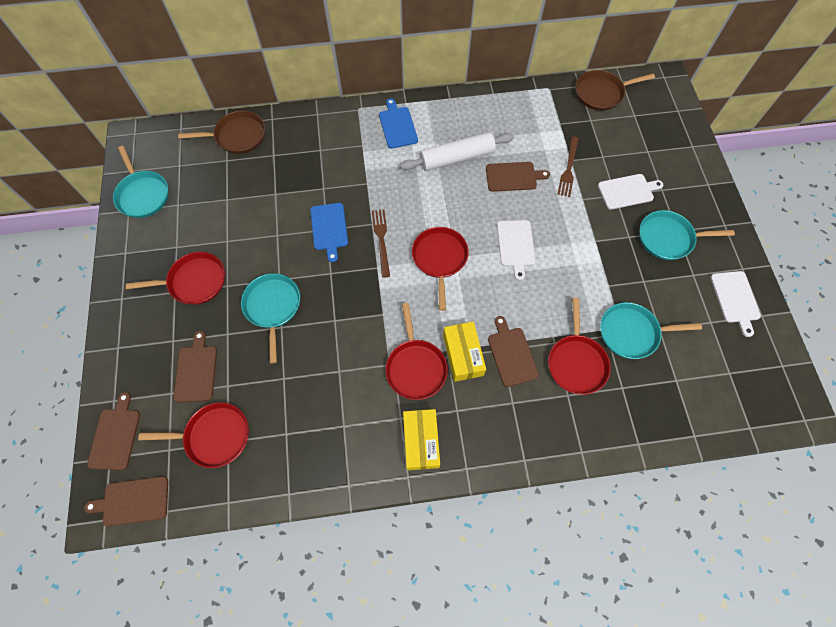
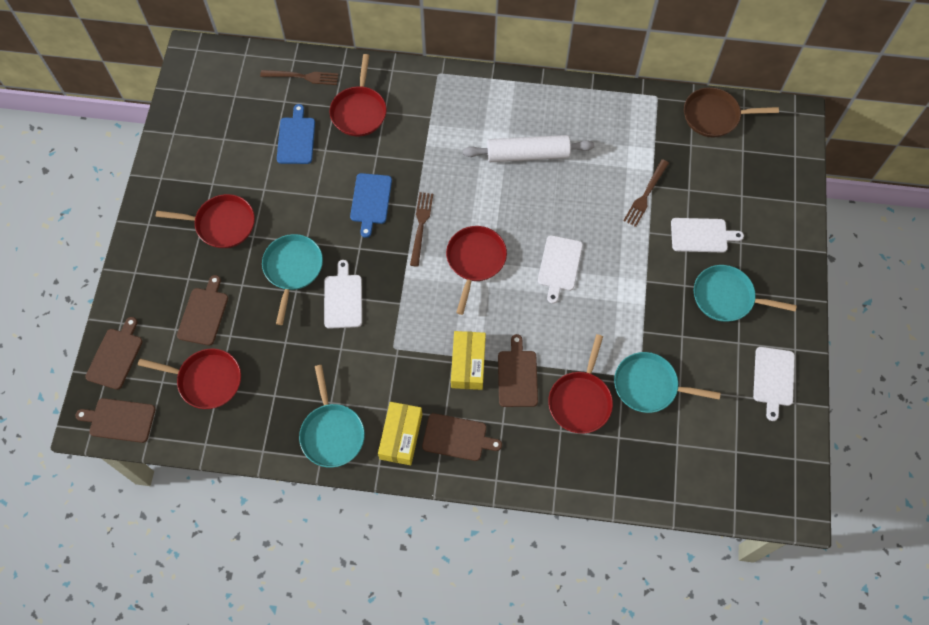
camera: 15 degrees right, 0 degrees up
(143, 195) = (191, 120): turquoise pan -> turquoise pan (332, 433)
(238, 136) = (302, 77): brown pan -> brown fork
(328, 323) = (343, 299): none -> white cutting board
(397, 126) = (475, 103): blue cutting board -> blue cutting board (296, 138)
(415, 367) = (417, 364): red pan -> red pan (359, 111)
(513, 177) = (582, 190): brown cutting board -> brown cutting board (457, 437)

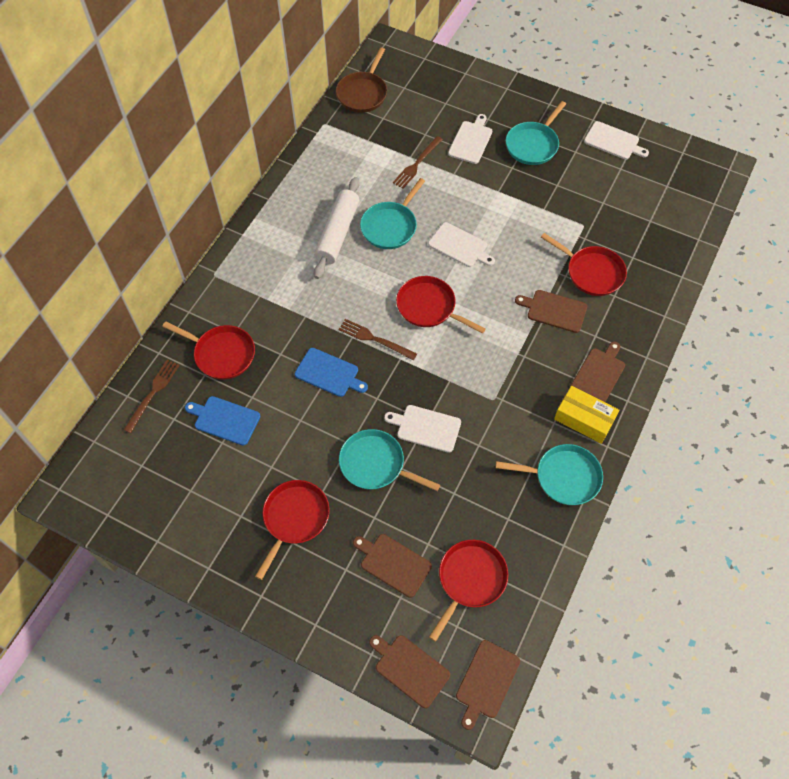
camera: 70 degrees left, 5 degrees down
(468, 364) = (530, 344): yellow box -> none
(645, 195) = (417, 164): brown fork -> brown fork turned 75 degrees clockwise
(649, 386) = (593, 221): turquoise pan -> turquoise pan (390, 226)

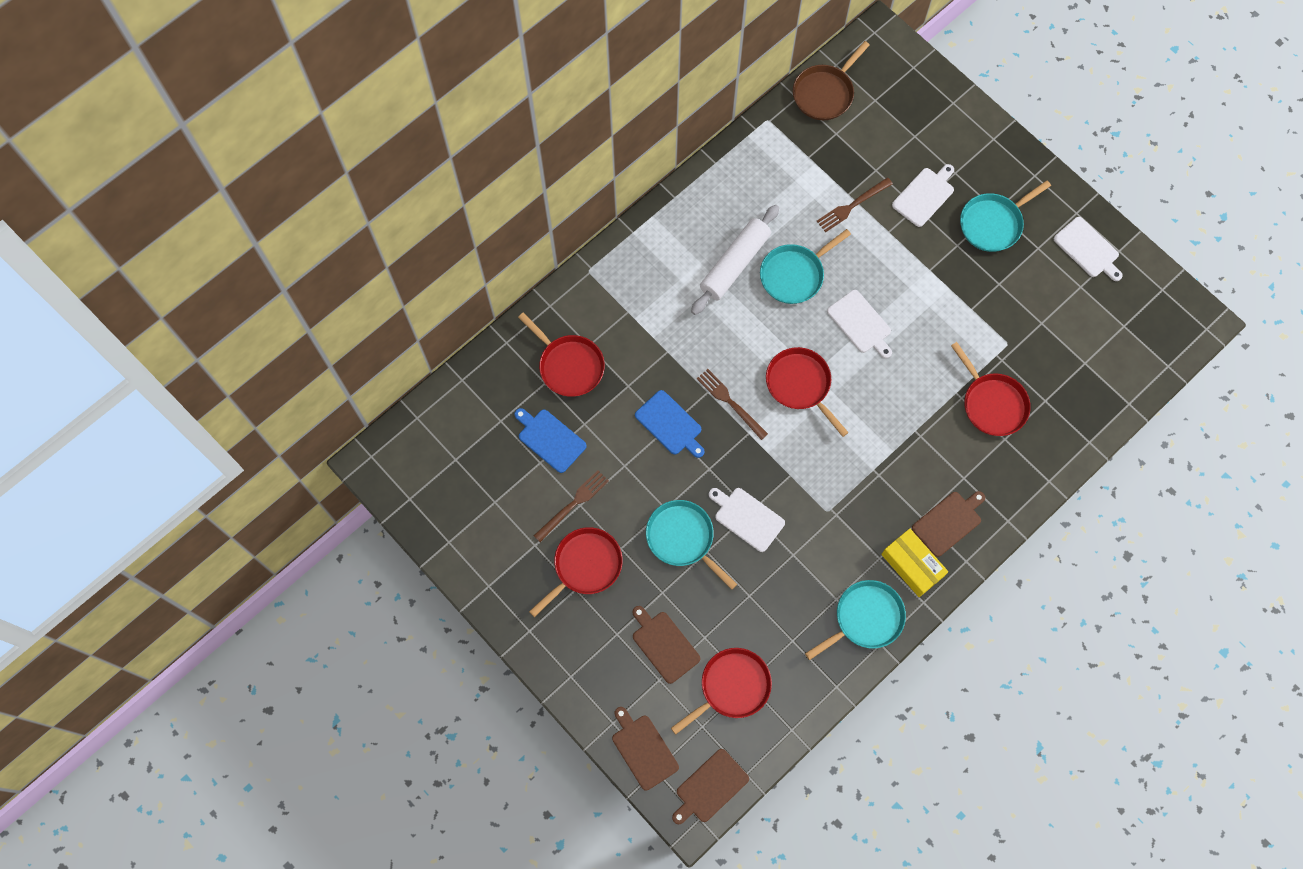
camera: 20 degrees right, 10 degrees up
(153, 393) = (487, 386): brown fork -> brown fork (573, 504)
(554, 310) = (932, 434): brown cutting board -> none
(564, 477) = (865, 618): turquoise pan -> turquoise pan turned 60 degrees counterclockwise

